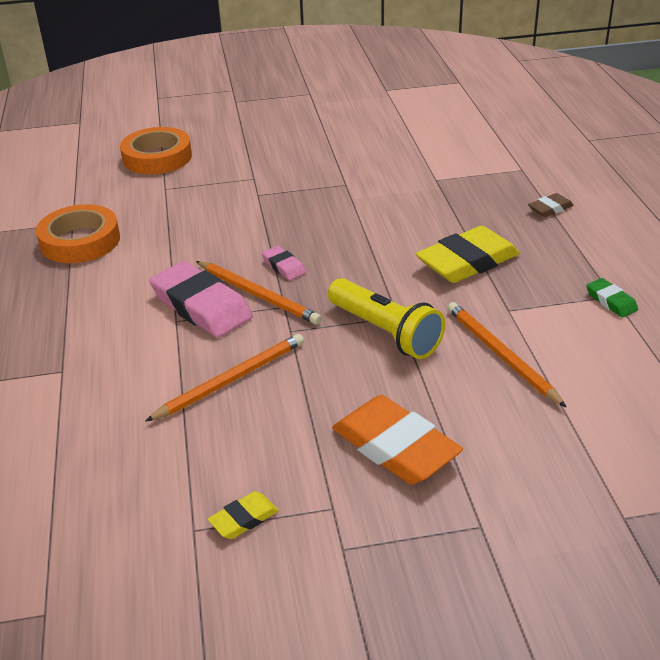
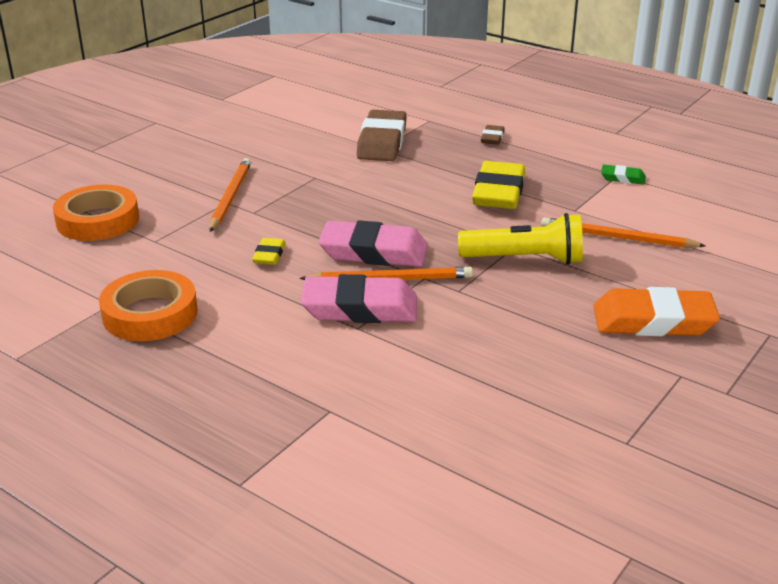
camera: 45 degrees left, 5 degrees down
(231, 380) = (477, 342): orange pencil -> orange pencil (230, 197)
(244, 519) = (645, 415): yellow eraser -> yellow eraser (269, 255)
(283, 266) = (373, 252): pink eraser -> pink eraser, size x2.09
(446, 174) = (382, 142): none -> brown eraser

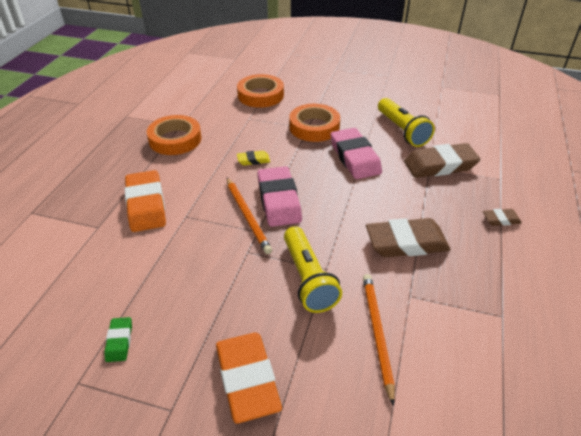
camera: 70 degrees right, 10 degrees up
(230, 197) = (314, 127): orange pencil -> orange tape
(295, 145) = (402, 131): none -> yellow flashlight
(307, 359) = (146, 205): none -> orange eraser
(360, 308) = (207, 212): pink eraser -> pink eraser (354, 157)
(498, 192) = (406, 243): yellow eraser -> brown eraser
(622, 178) = (497, 321): green eraser -> green eraser (119, 341)

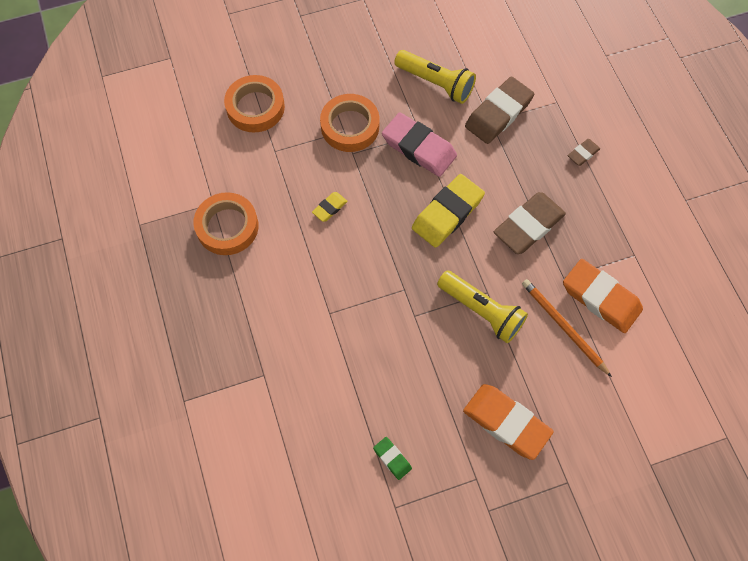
camera: 35 degrees left, 25 degrees up
(146, 205) = (282, 324): orange eraser -> orange eraser (600, 298)
(247, 216) = (382, 279): orange pencil -> none
(279, 200) = (394, 244): pink eraser -> none
(340, 202) = (447, 213): none -> yellow eraser

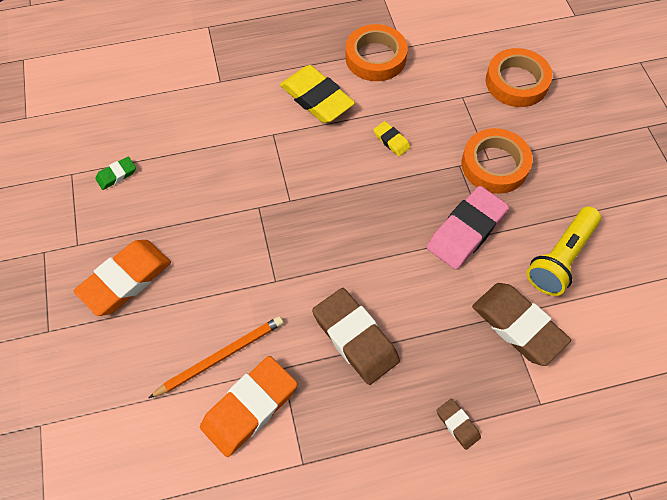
camera: 95 degrees right, 5 degrees down
(447, 213) = (378, 251): yellow eraser -> yellow eraser (317, 98)
(481, 311) = (253, 272): yellow flashlight -> none

